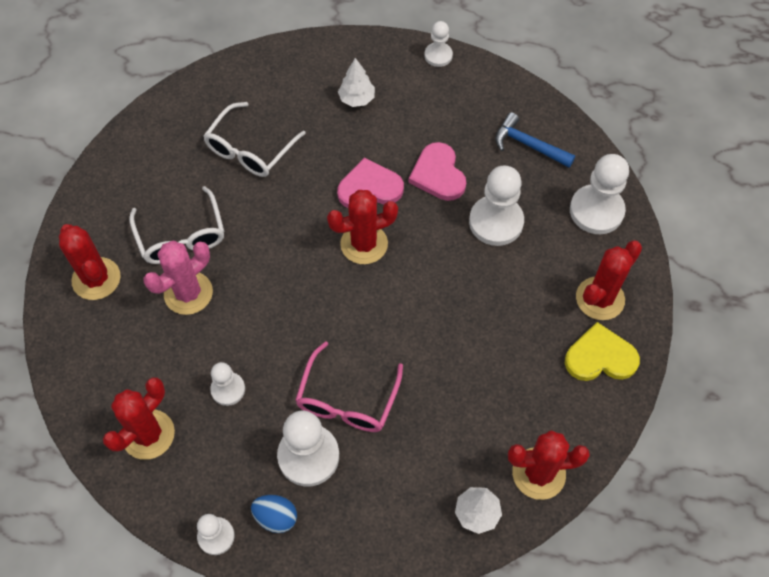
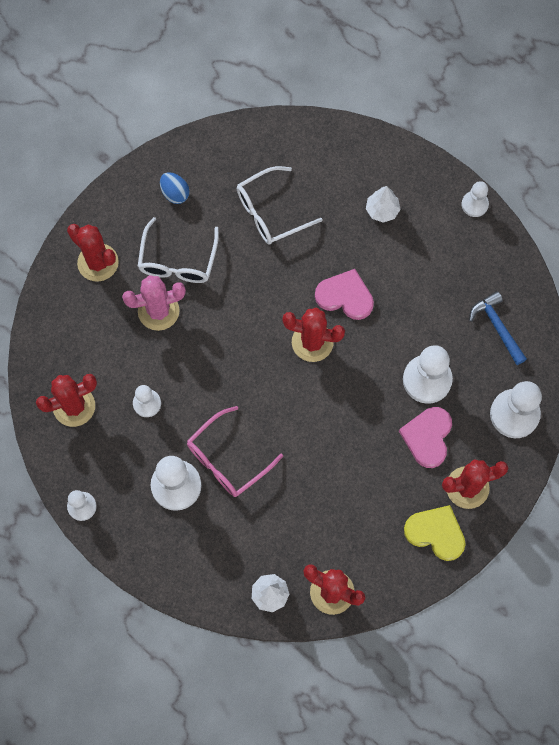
camera: 30 degrees right, 10 degrees up
(96, 279) = (98, 262): red cactus -> red cactus turned 45 degrees counterclockwise
(276, 517) = (129, 516): blue egg -> blue egg (175, 193)
(438, 174) = (407, 314): pink heart -> pink heart (427, 437)

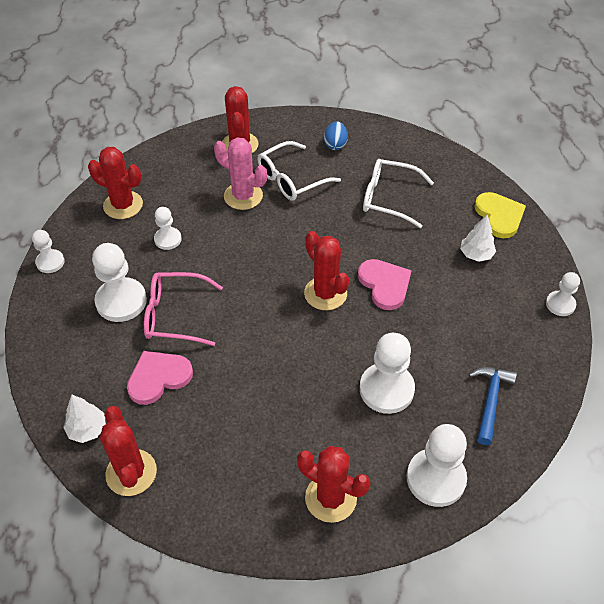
camera: 45 degrees right, 20 degrees down
(427, 437) = (340, 430): pink heart -> pink heart (158, 377)
(436, 533) = (264, 508): yellow heart -> yellow heart (499, 216)

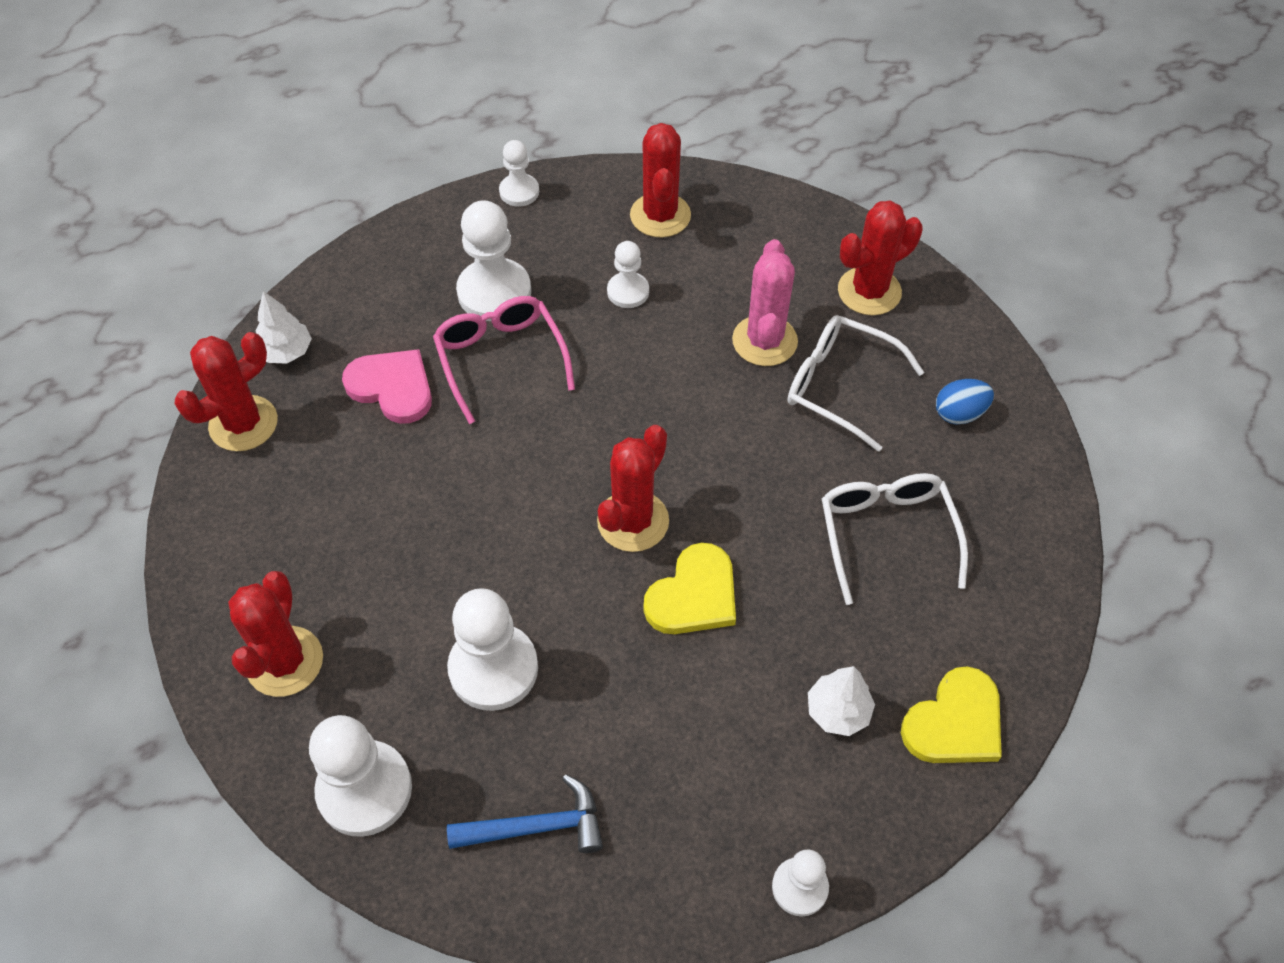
camera: 65 degrees right, 5 degrees up
(384, 285) = (694, 595): pink heart -> yellow heart

